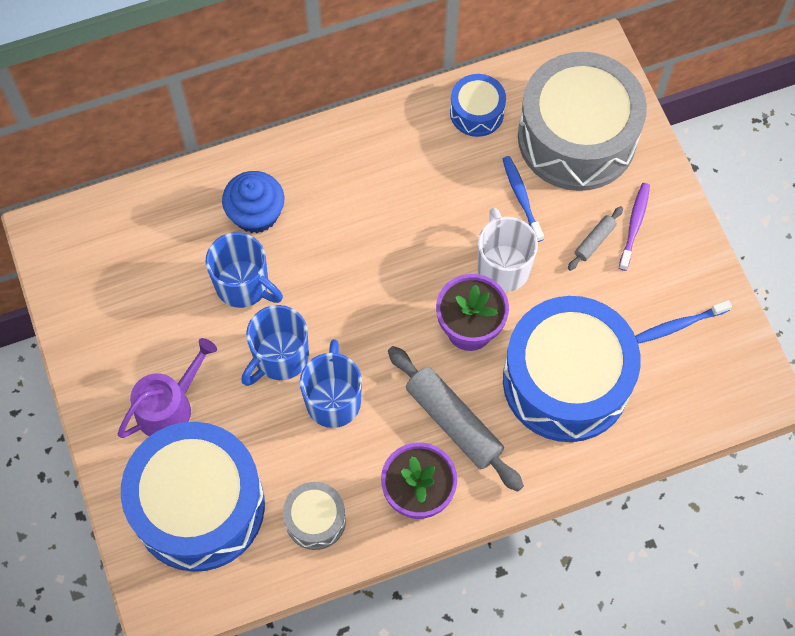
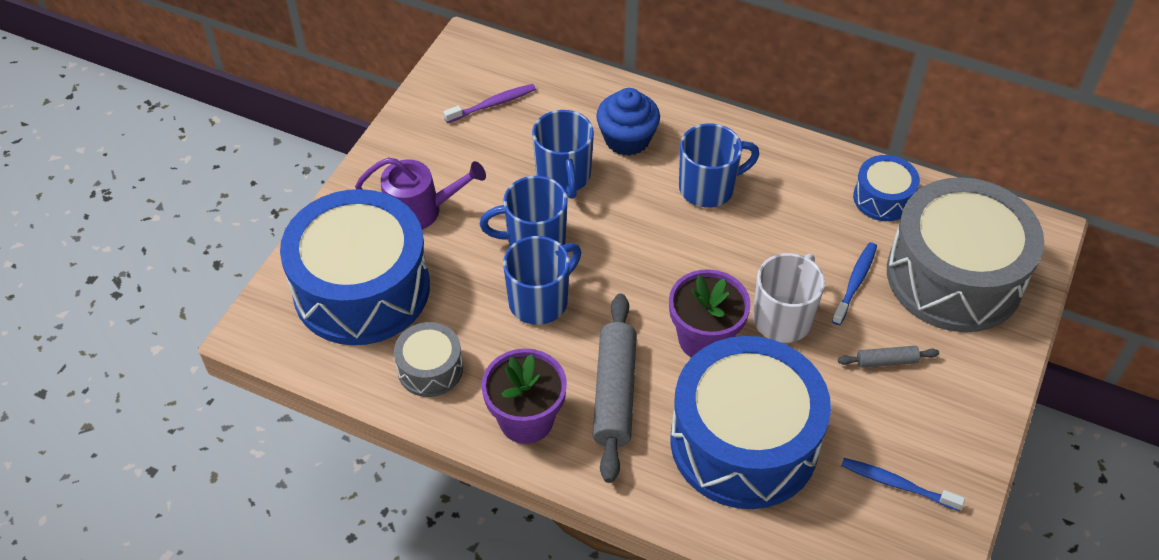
camera: 45 degrees right, 15 degrees down
(354, 205) = (708, 188): none -> blue mug
(634, 225) = (937, 377): purple toothbrush -> purple toothbrush (492, 104)

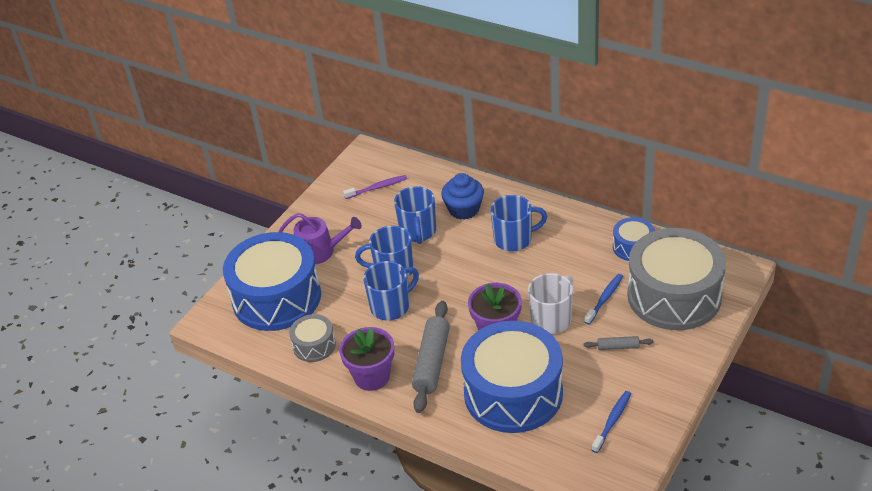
camera: 10 degrees right, 10 degrees down
(897, 484) = (612, 421): blue toothbrush -> blue toothbrush turned 90 degrees clockwise

